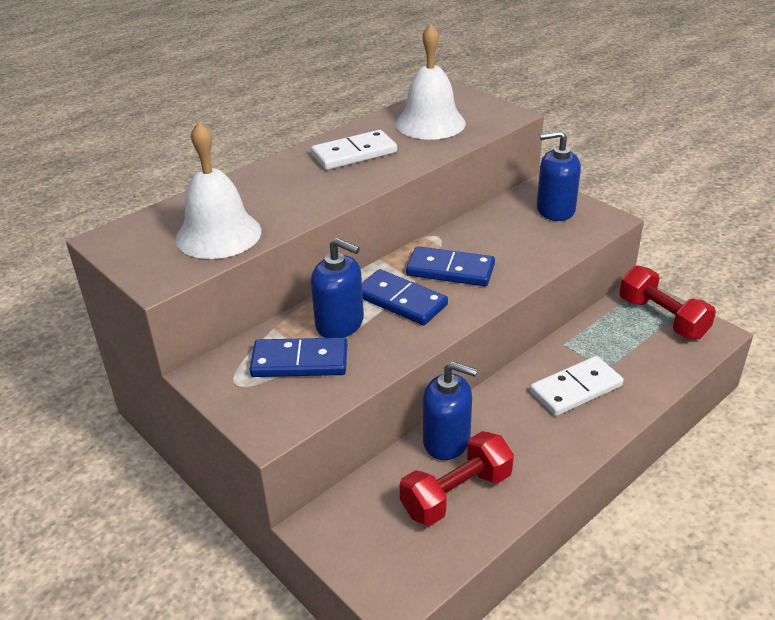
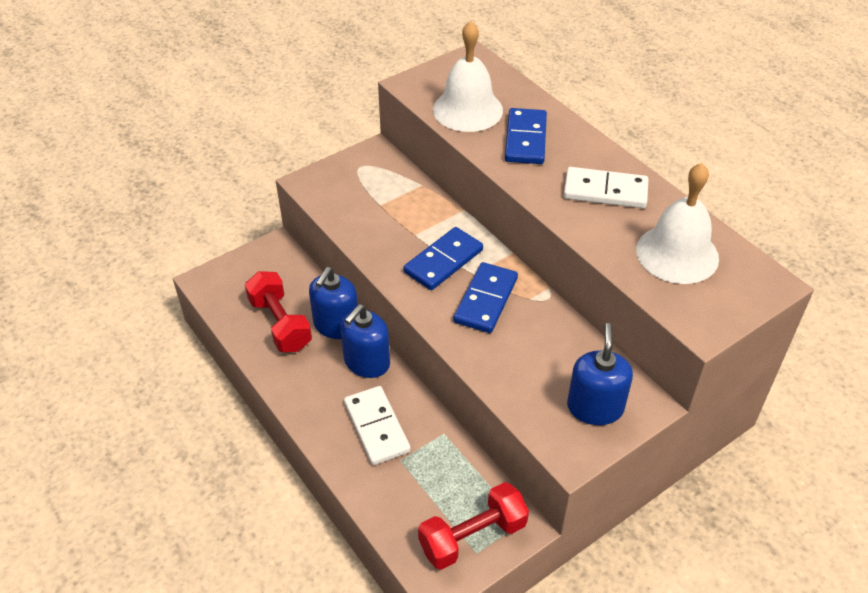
camera: 95 degrees right, 10 degrees up
(299, 361) = (376, 198): blue domino -> blue domino (525, 139)
(340, 323) = (419, 222): blue soap dispenser -> blue soap dispenser (366, 362)
(354, 153) = (605, 191): white domino -> white domino turned 60 degrees counterclockwise

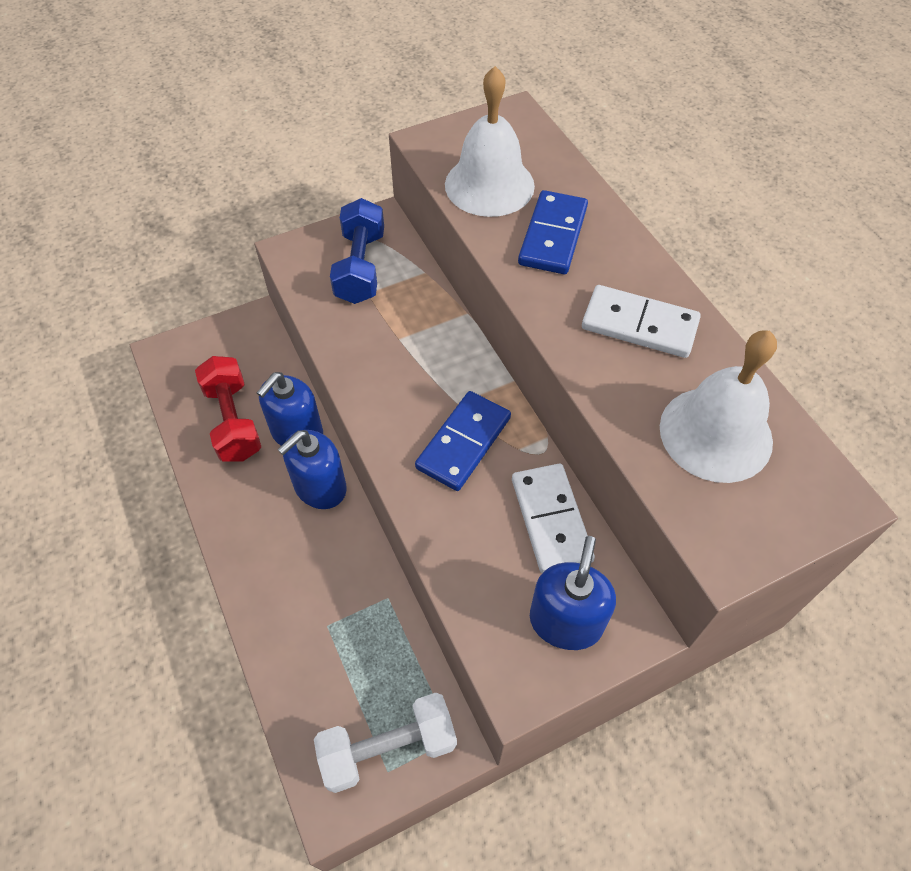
camera: 10 degrees right, 10 degrees up
(369, 187) = (360, 267): none -> blue dumbbell
(376, 427) = (310, 576): white domino -> white domino (550, 519)
(443, 261) = (425, 381): blue domino -> none
(472, 536) = (388, 748): red dumbbell -> white dumbbell

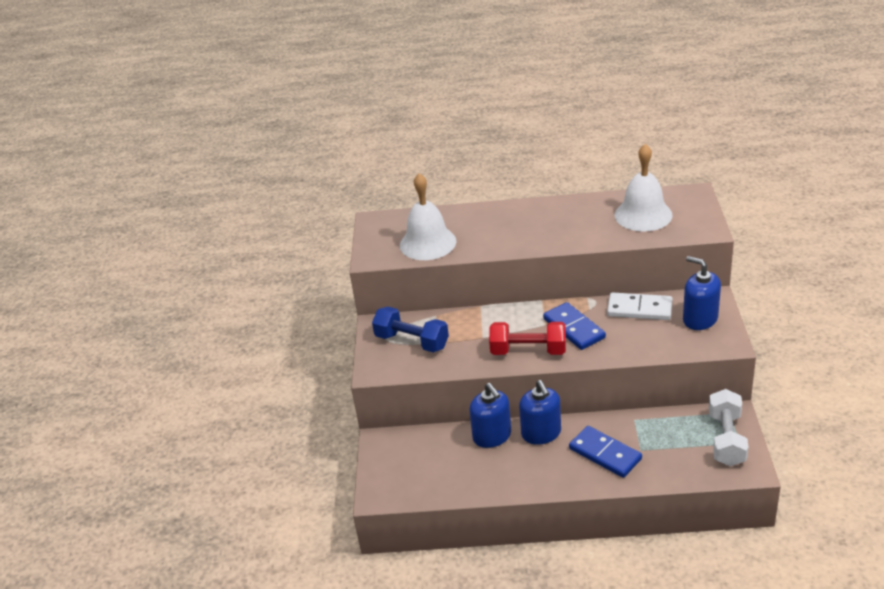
camera: 60 degrees left, 20 degrees down
(233, 421) = (463, 466): red dumbbell -> red dumbbell (528, 351)
(552, 236) = (484, 230): blue domino -> blue domino (605, 454)
(639, 325) = (565, 219): white domino -> none

